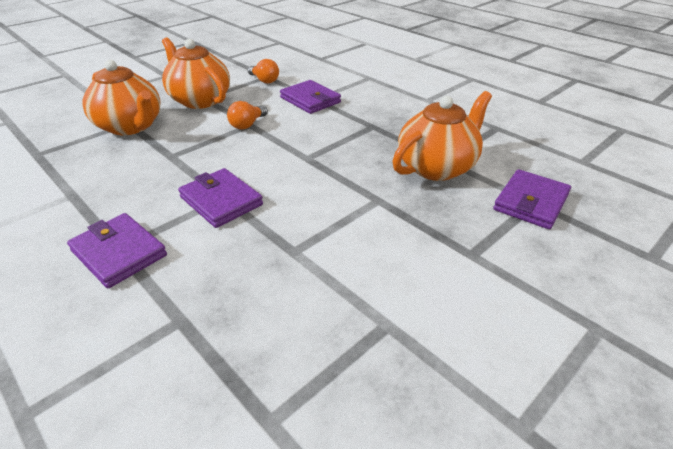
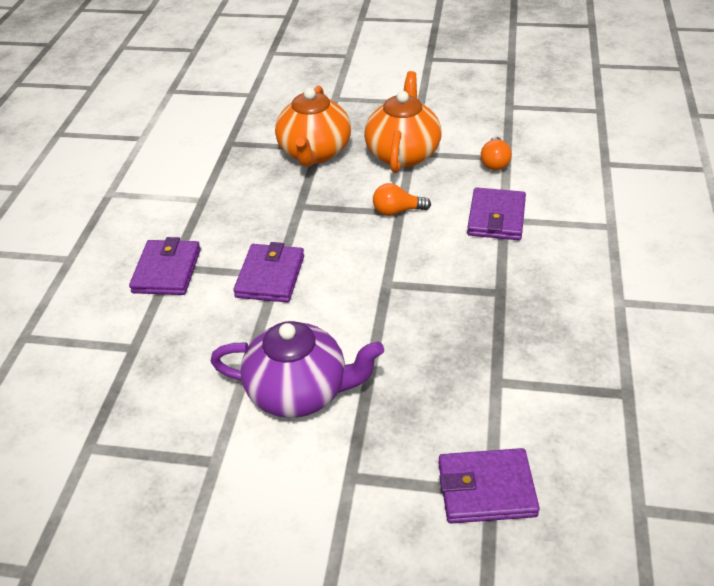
camera: 55 degrees right, 5 degrees up
(362, 241) = (300, 391): none -> purple teapot
(437, 167) = (474, 383): orange teapot -> none

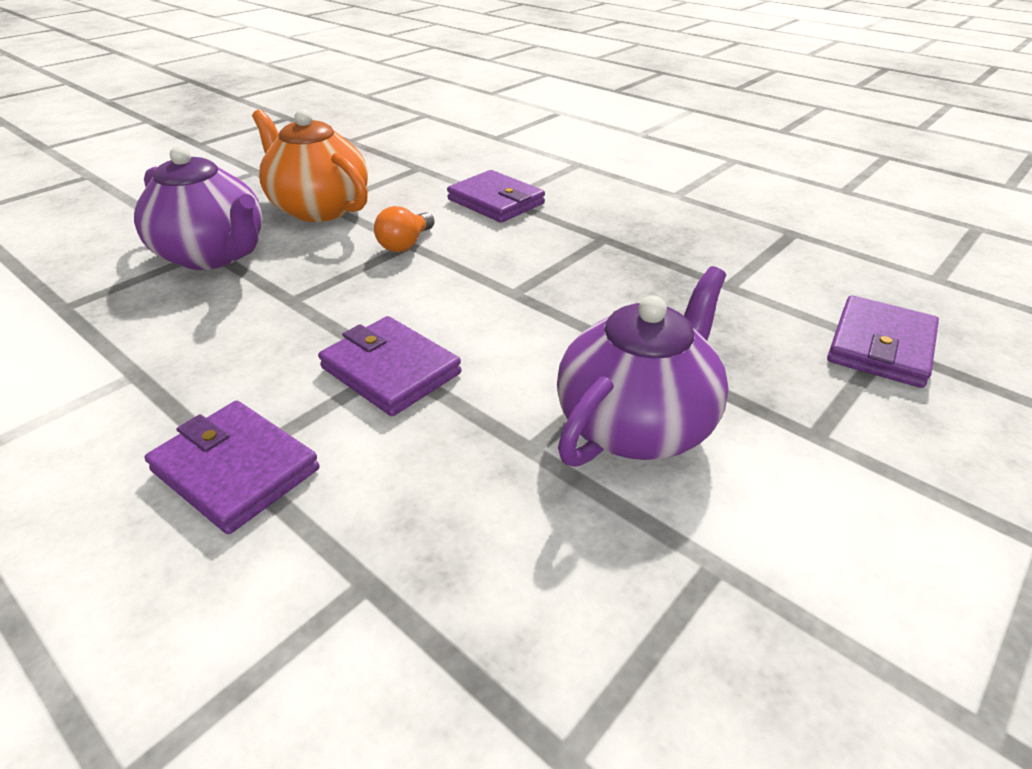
camera: 60 degrees left, 5 degrees down
(315, 153) = (214, 255): orange teapot -> purple teapot
(495, 162) = (416, 174): orange light bulb -> none

